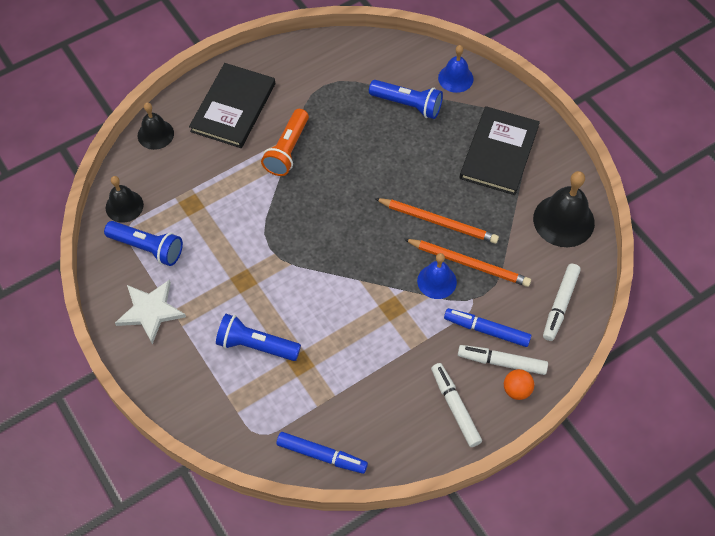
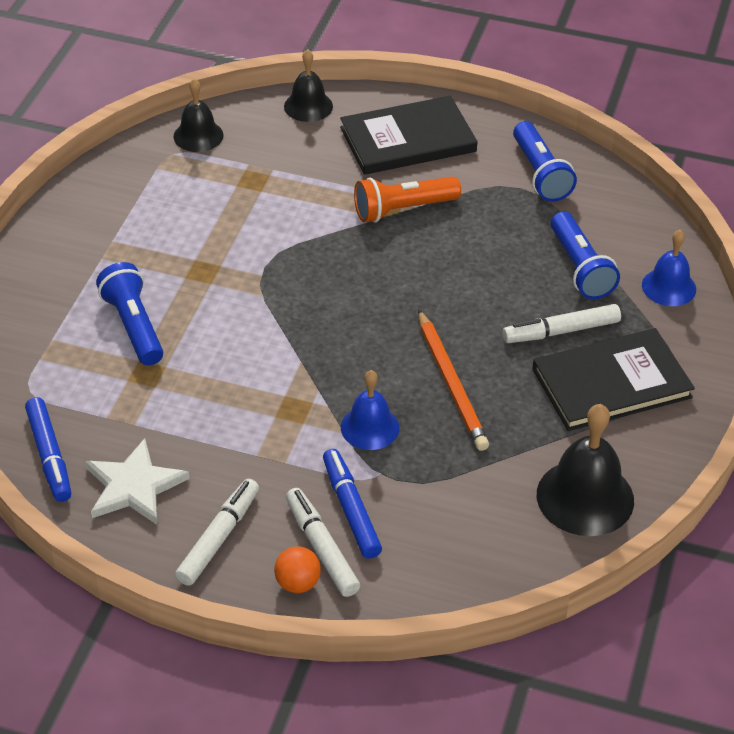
camera: 50 degrees right, 15 degrees down
(148, 248) = (167, 180): blue flashlight -> blue flashlight (540, 174)
(150, 311) = (95, 226): white star -> white star (134, 486)
(469, 263) = (425, 442): orange pencil -> none
(560, 305) = (459, 560): white marker -> white marker (561, 331)

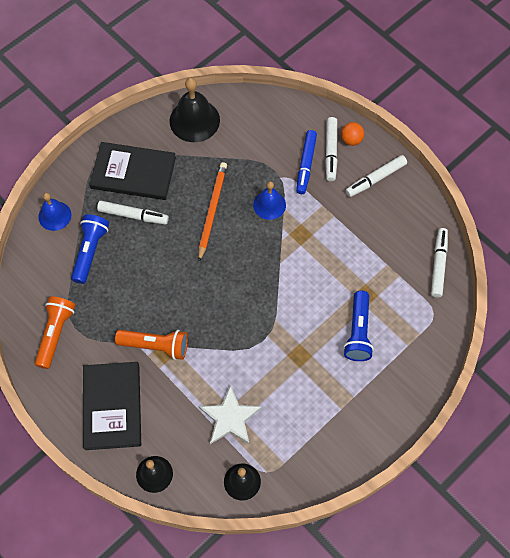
camera: 150 degrees left, 20 degrees up
(49, 456) = (438, 265): blue marker -> white marker
(134, 486) = (403, 226): white star -> white star (230, 417)
(408, 139) = (112, 406): black book -> black book turned 75 degrees clockwise
(540, 174) = (55, 333): blue flashlight -> orange flashlight

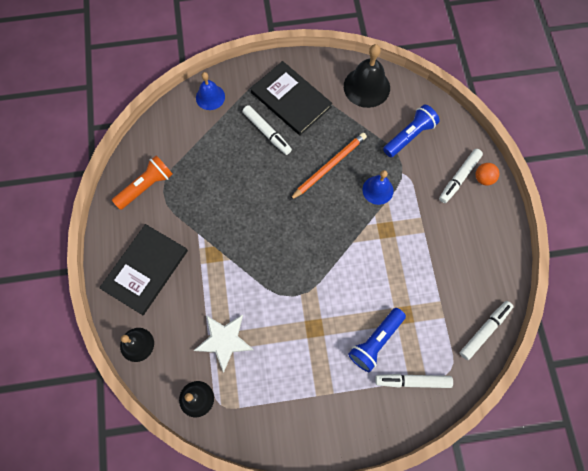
camera: 35 degrees right, 5 degrees up
(90, 251) = (216, 140): blue flashlight -> blue flashlight (409, 136)
(156, 346) = (210, 244): orange flashlight -> none
(306, 165) = (430, 176): blue marker -> none
(375, 179) = (481, 223): white marker -> white marker (412, 381)

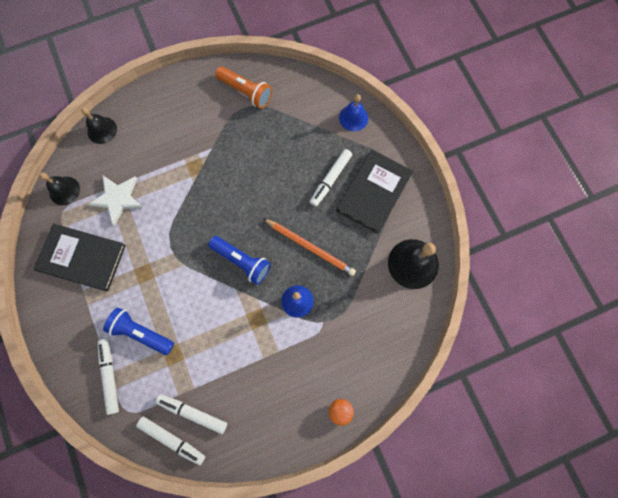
camera: 75 degrees right, 5 degrees up
(145, 270) = (168, 116): black book -> black book (82, 258)
(409, 136) = (368, 320): blue flashlight -> blue flashlight (242, 261)
(459, 178) = (333, 383): white marker -> white marker (193, 413)

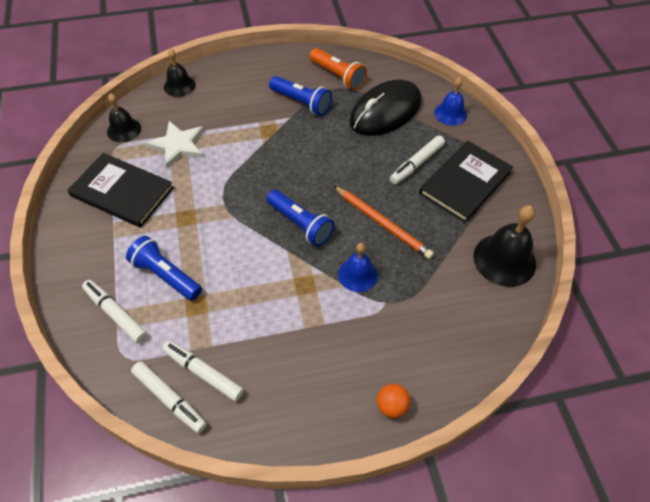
camera: 10 degrees right, 20 degrees down
(110, 376) = (115, 314): white marker -> white marker turned 45 degrees counterclockwise
(218, 129) = (301, 102): none -> blue flashlight
(295, 126) = (385, 112): none -> black mouse

